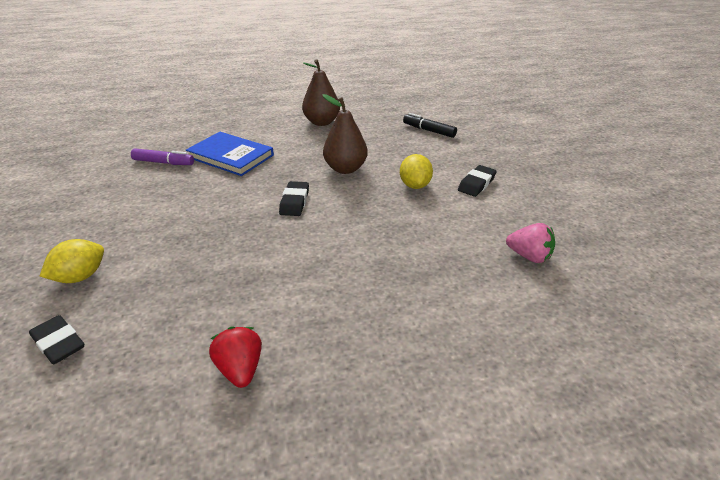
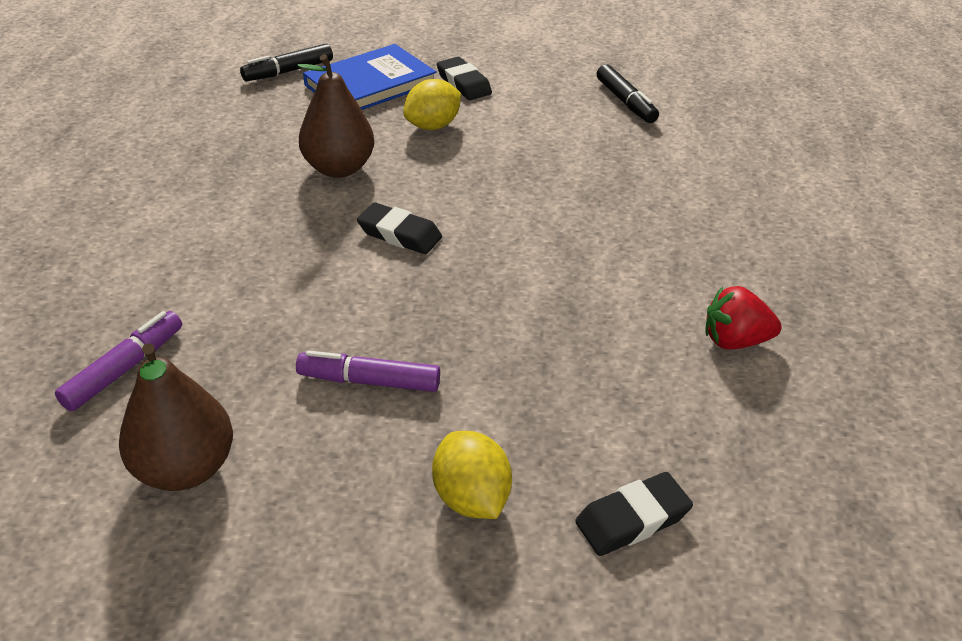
camera: 70 degrees left, 5 degrees up
(166, 224) = (369, 381): none -> purple marker
(230, 156) = (183, 276): blue book -> blue book (370, 84)
(321, 122) = (151, 154): brown pear -> brown pear (185, 468)
(415, 185) = (433, 126): yellow lemon -> yellow lemon turned 60 degrees counterclockwise
(529, 256) = (625, 102): pink strawberry -> black marker

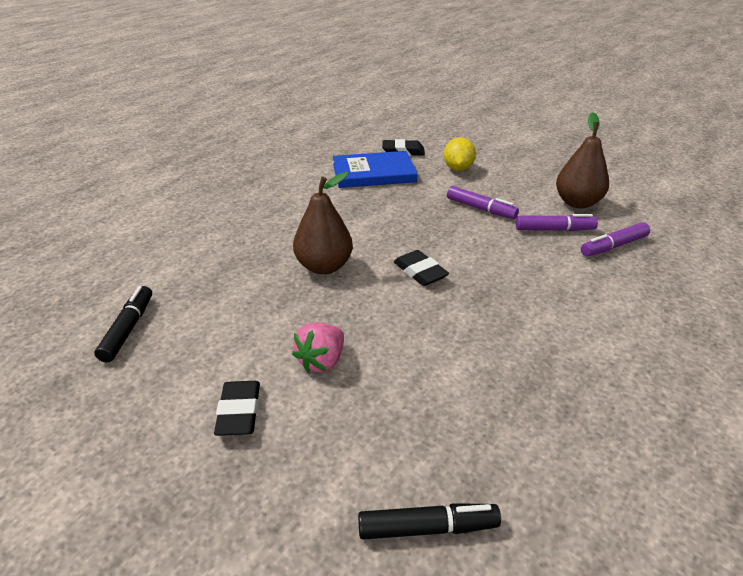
camera: 150 degrees left, 5 degrees down
(228, 374) = (554, 229): none -> purple marker
(339, 168) = (435, 341): brown pear -> brown pear (324, 266)
(370, 84) = (339, 453): blue book -> blue book (374, 173)
(433, 126) = (321, 361): yellow lemon -> pink strawberry
(734, 341) = (295, 179): red strawberry -> none

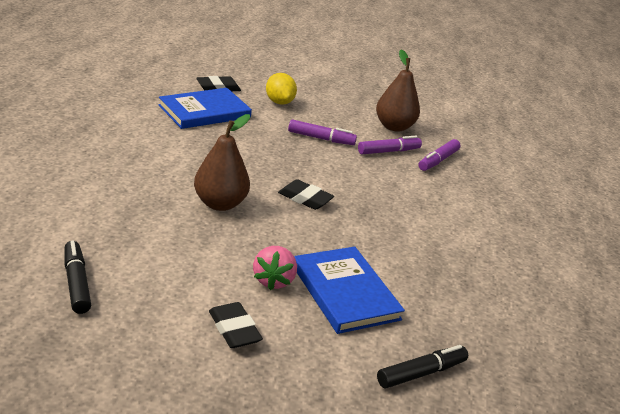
camera: 30 degrees left, 5 degrees down
(396, 392) = (345, 292): none -> blue book

